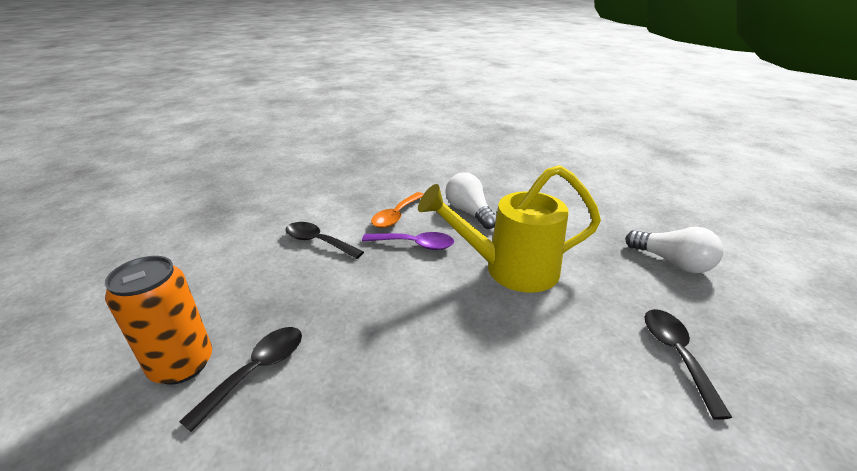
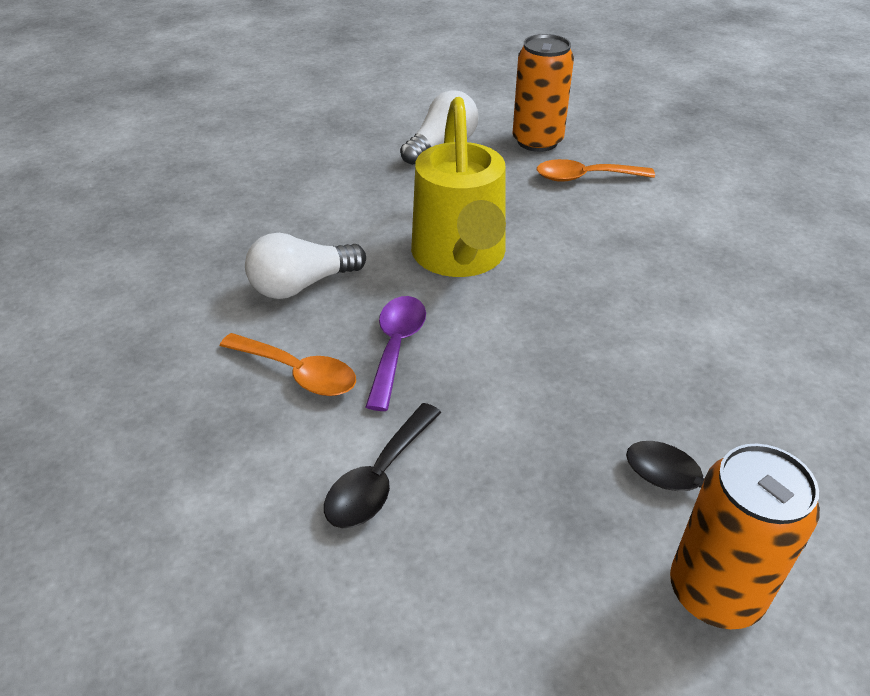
camera: 90 degrees left, 10 degrees up
(676, 354) = (585, 177): black spoon -> orange spoon
(729, 323) = (537, 141): none -> orange can

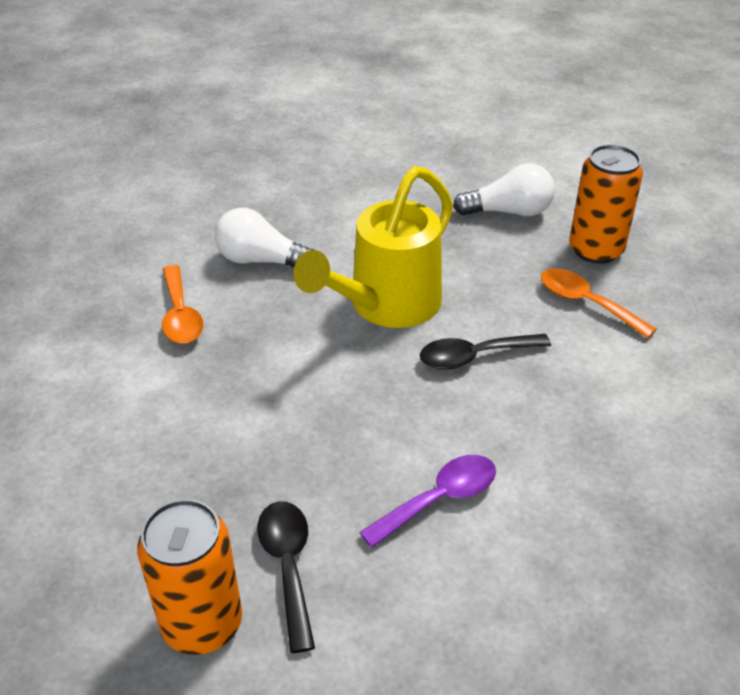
camera: 45 degrees right, 0 degrees up
(379, 478) = (133, 407): black spoon -> black spoon (474, 356)
(396, 347) = (255, 338): purple spoon -> purple spoon (439, 499)

